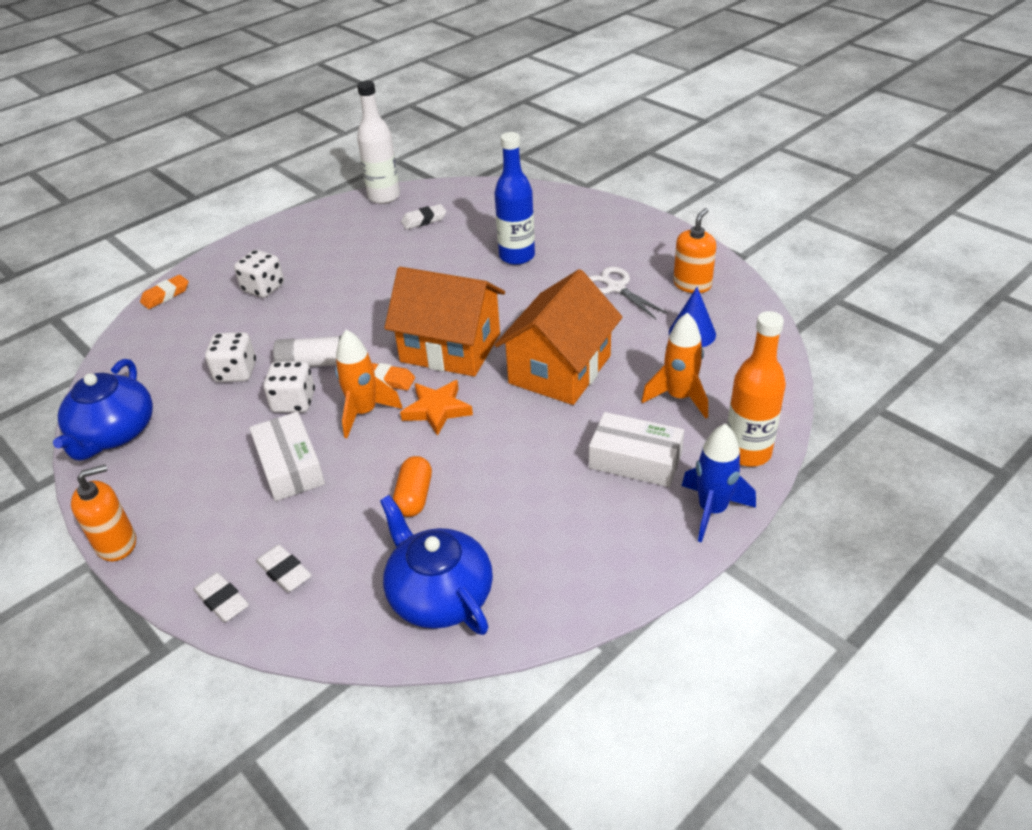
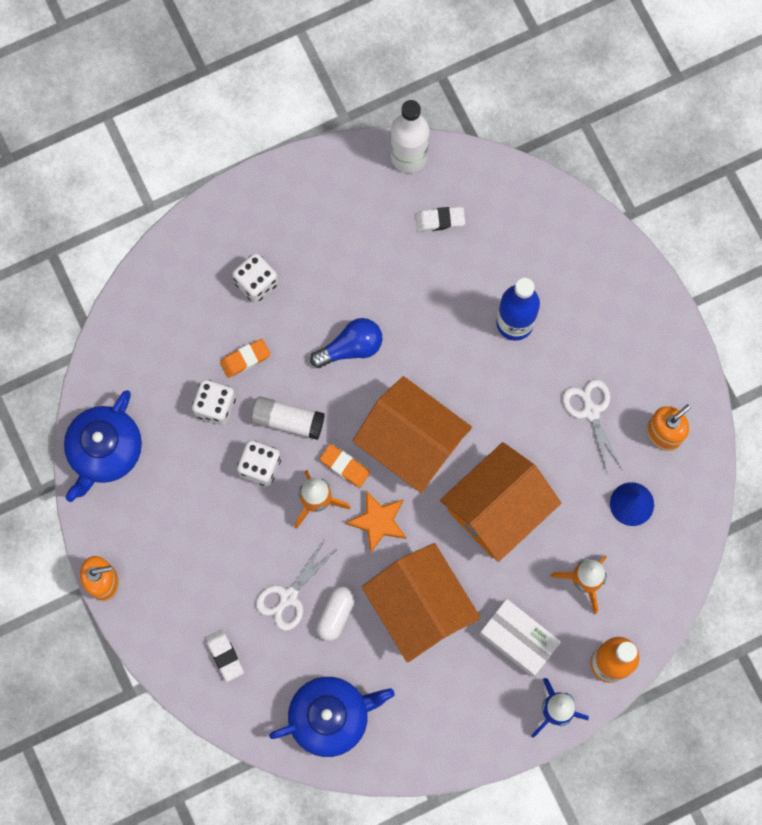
camera: 15 degrees right, 35 degrees up
(165, 295) = (160, 259): orange eraser -> orange eraser (245, 359)
(222, 601) = (177, 666): white eraser -> none
(290, 466) = (245, 545): white box -> none
(352, 496) = (288, 597): none -> white scissors
(367, 304) = (351, 347): none -> blue light bulb
(414, 496) = (335, 614): orange capsule -> white capsule
(439, 595) = (330, 717): blue teapot -> blue teapot turned 90 degrees clockwise
(511, 464) = (420, 607): none -> orange house

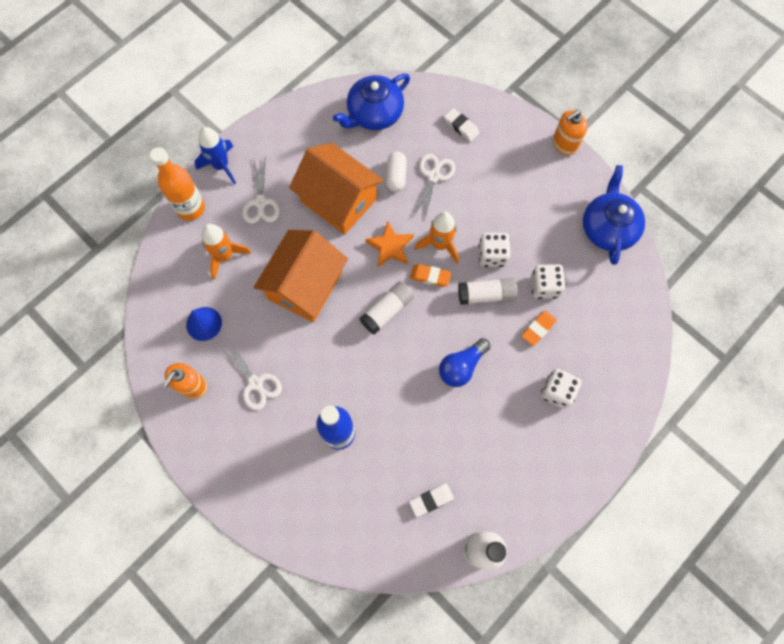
camera: 160 degrees right, 5 degrees down
(411, 443) = (387, 311): orange house -> white glue stick
(519, 639) = (261, 203): white box -> white scissors

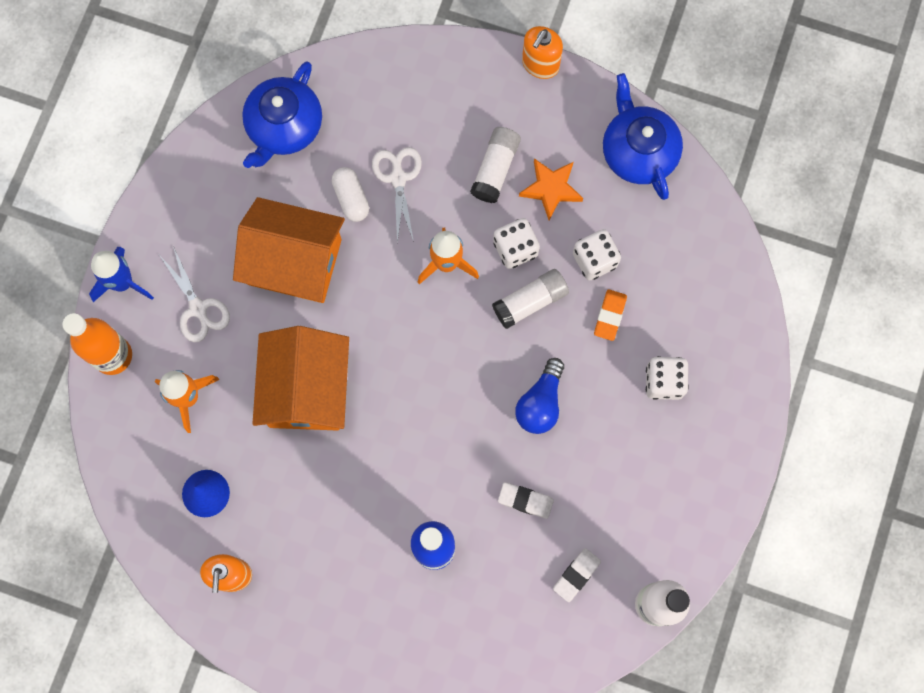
camera: 25 degrees left, 5 degrees up
(255, 383) = (306, 536): white scissors -> none
(387, 311) = (421, 375): white glue stick -> white glue stick (495, 169)
(390, 246) = (387, 293): orange star -> orange star (551, 189)
(430, 276) = (453, 309): orange eraser -> none
(461, 126) = (402, 96): white eraser -> white eraser (525, 501)

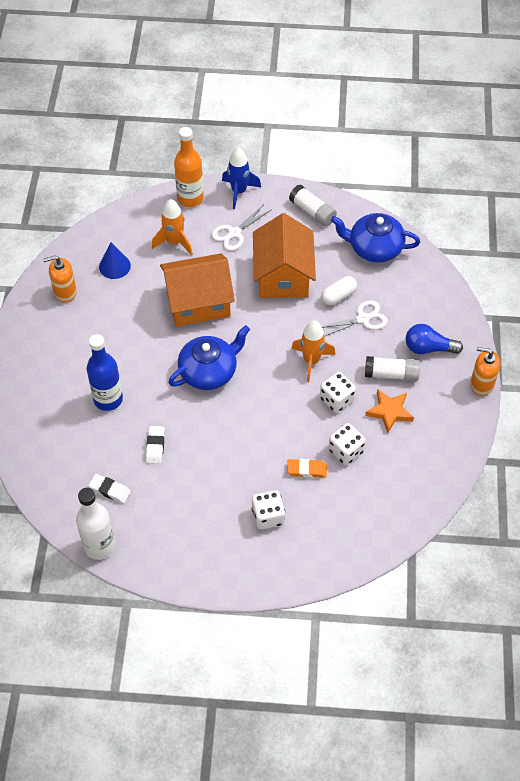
camera: 75 degrees right, 20 degrees down
(530, 302) = (300, 417): white glue stick -> white glue stick (312, 212)
(540, 403) = (228, 440): blue light bulb -> blue light bulb (428, 348)
(638, 151) = (440, 461): blue teapot -> blue teapot (209, 371)

